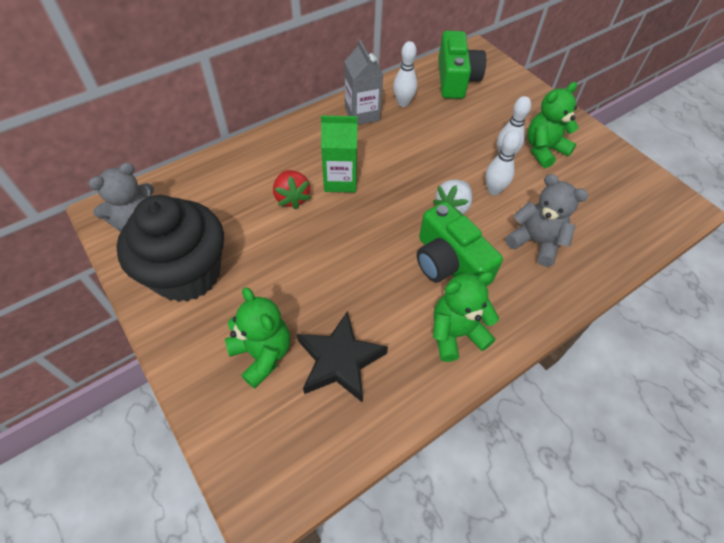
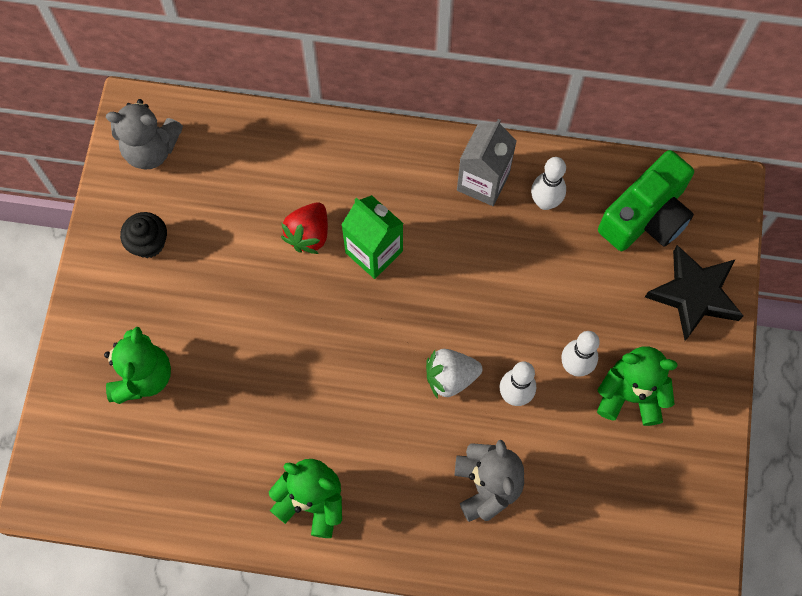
camera: 45 degrees right, 15 degrees up
(187, 273) = (148, 243): black cupcake -> black cupcake, size x0.42
(340, 361) = (195, 437): black star -> black star (694, 295)
(449, 263) = (380, 432): green camera -> none

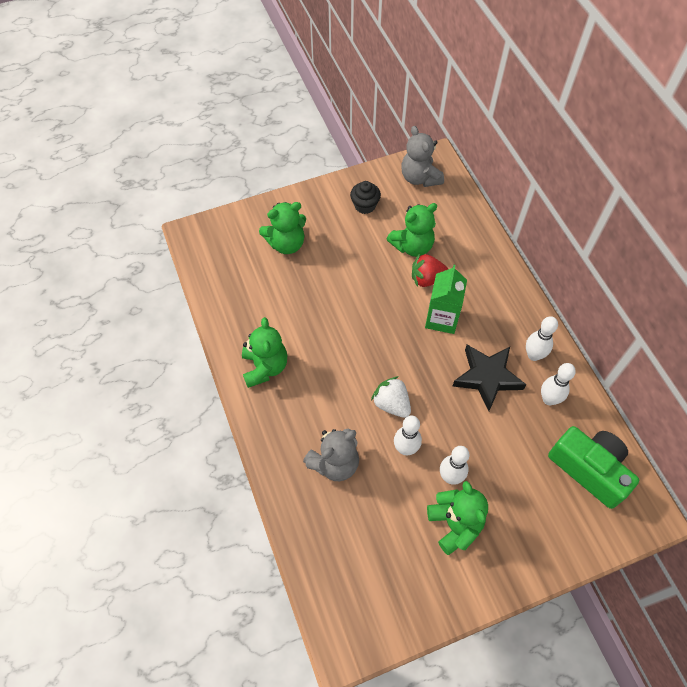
camera: 60 degrees right, 10 degrees down
(250, 222) = (412, 246): none -> green teddy bear
(483, 182) = (533, 355): grey carton -> white bowling pin
(646, 216) = (589, 469): green camera -> green camera turned 150 degrees counterclockwise
(694, 295) = (557, 532): black star -> black star (487, 377)

